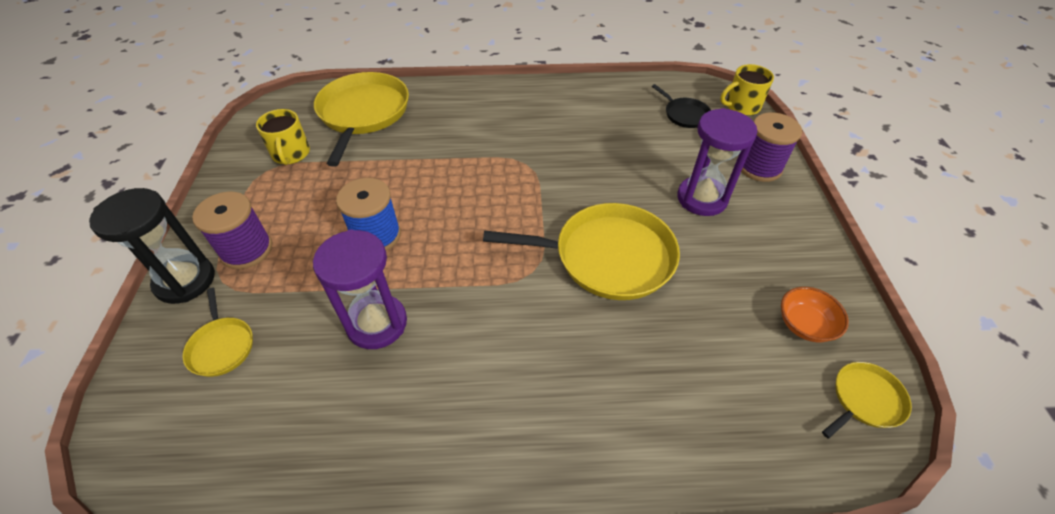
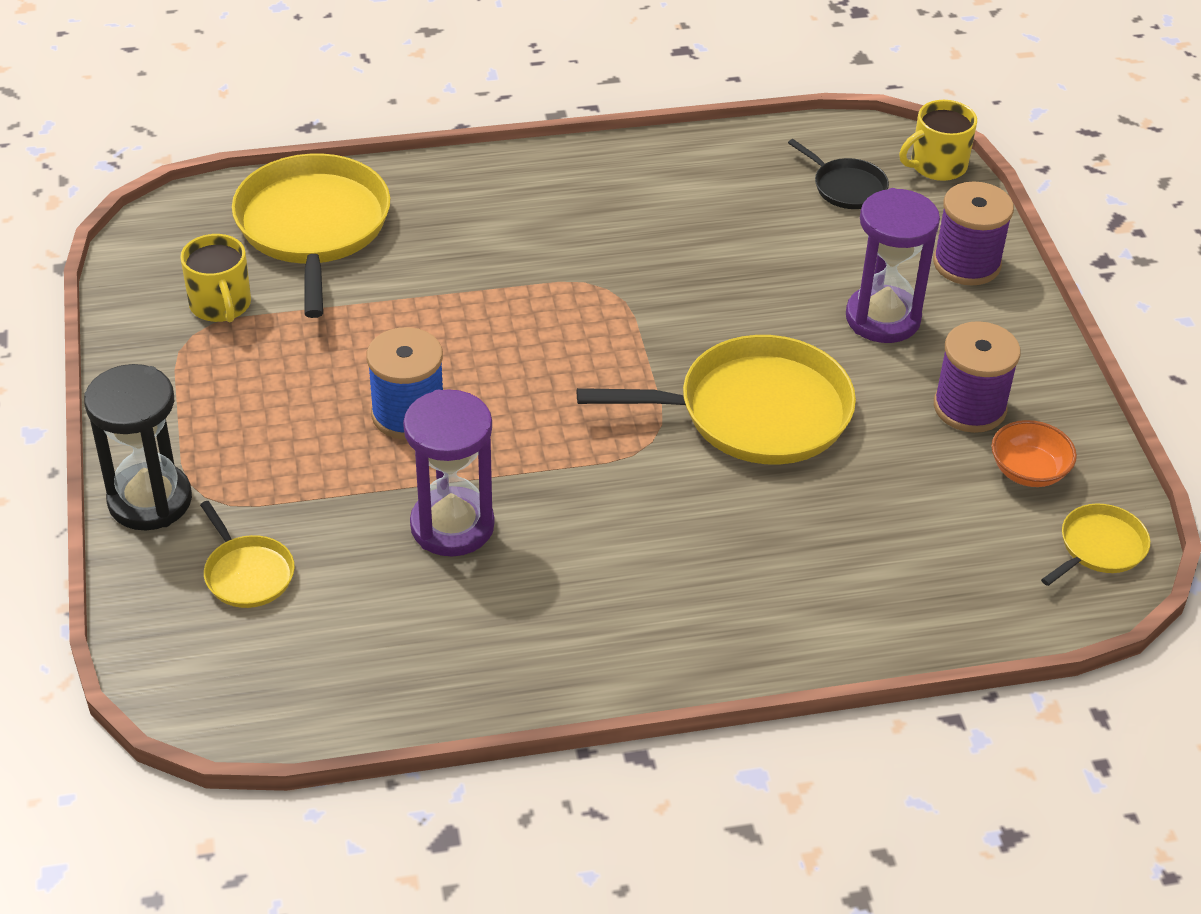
camera: 10 degrees left, 5 degrees down
(247, 250) = (220, 451): purple spool -> purple spool (969, 407)

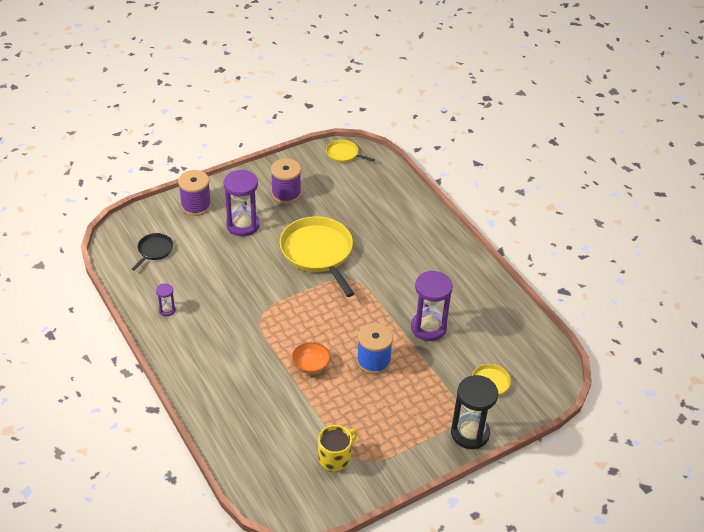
camera: 110 degrees left, 0 degrees up
(313, 227) = (261, 441): yellow pan -> none
(677, 176) = (167, 310): none -> purple hourglass
(937, 165) = (127, 224): yellow mug -> none
(1028, 471) = (314, 175): orange bowl -> orange bowl (310, 365)

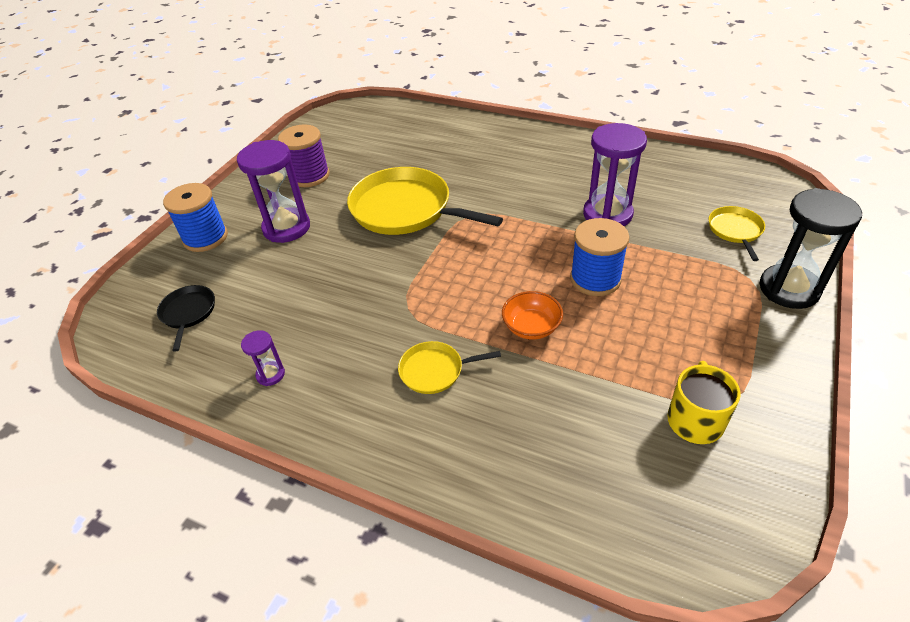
camera: 30 degrees left, 0 degrees up
(196, 205) = (205, 238): purple spool -> blue spool
(344, 154) = (338, 118): yellow pan -> yellow pan (435, 370)

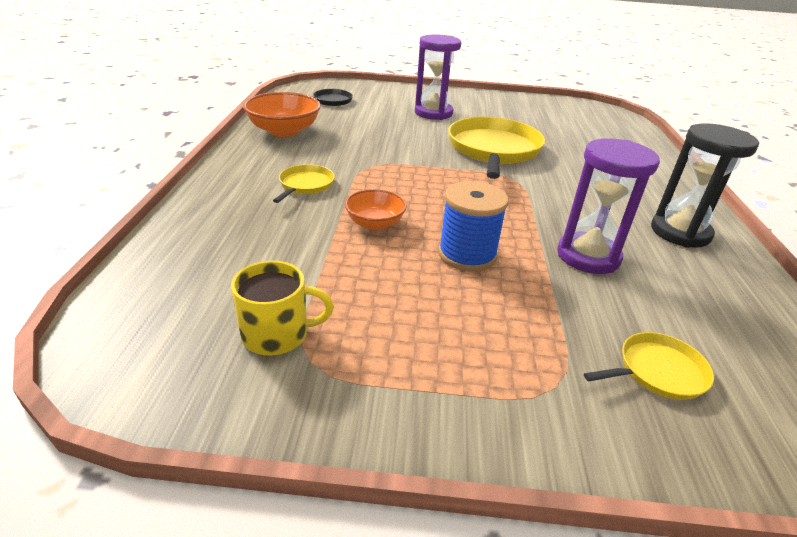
camera: 65 degrees right, 10 degrees down
(205, 238) = (404, 93): blue spool -> none
(270, 374) = (284, 131): purple hourglass -> orange bowl
(309, 176) = (501, 111): purple spool -> none
(435, 370) = (305, 185): yellow pan -> yellow pan turned 45 degrees clockwise
(789, 289) = (561, 433): black hourglass -> black hourglass (680, 232)

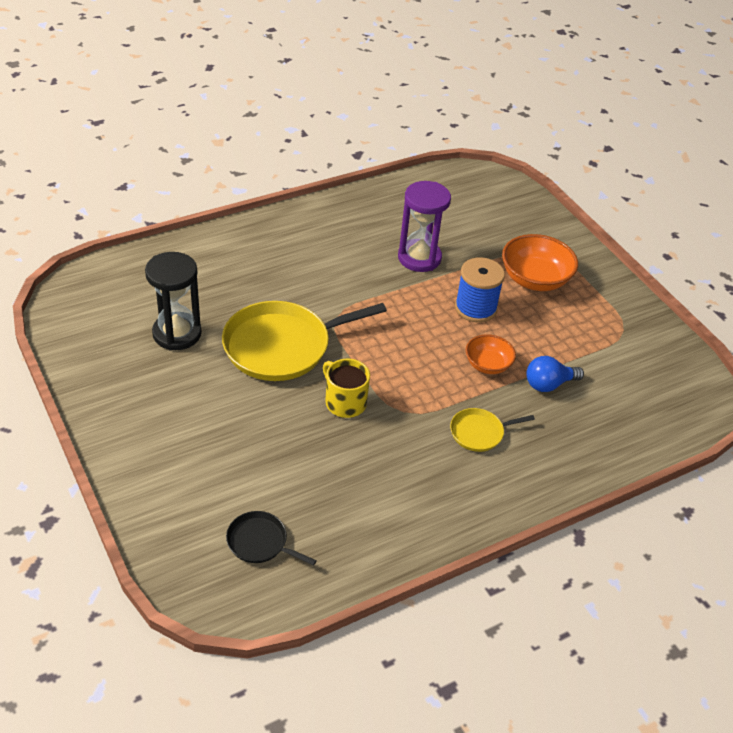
camera: 125 degrees left, 10 degrees up
(277, 334) = (624, 351): yellow mug -> yellow mug (345, 402)
(284, 131) = (393, 521): orange bowl -> orange bowl (535, 279)
(306, 245) = (548, 384): none -> blue light bulb
(433, 113) = (213, 427): purple hourglass -> none
(657, 371) = (500, 223): yellow pan -> none
(680, 232) = (342, 223): black hourglass -> black hourglass (177, 333)

